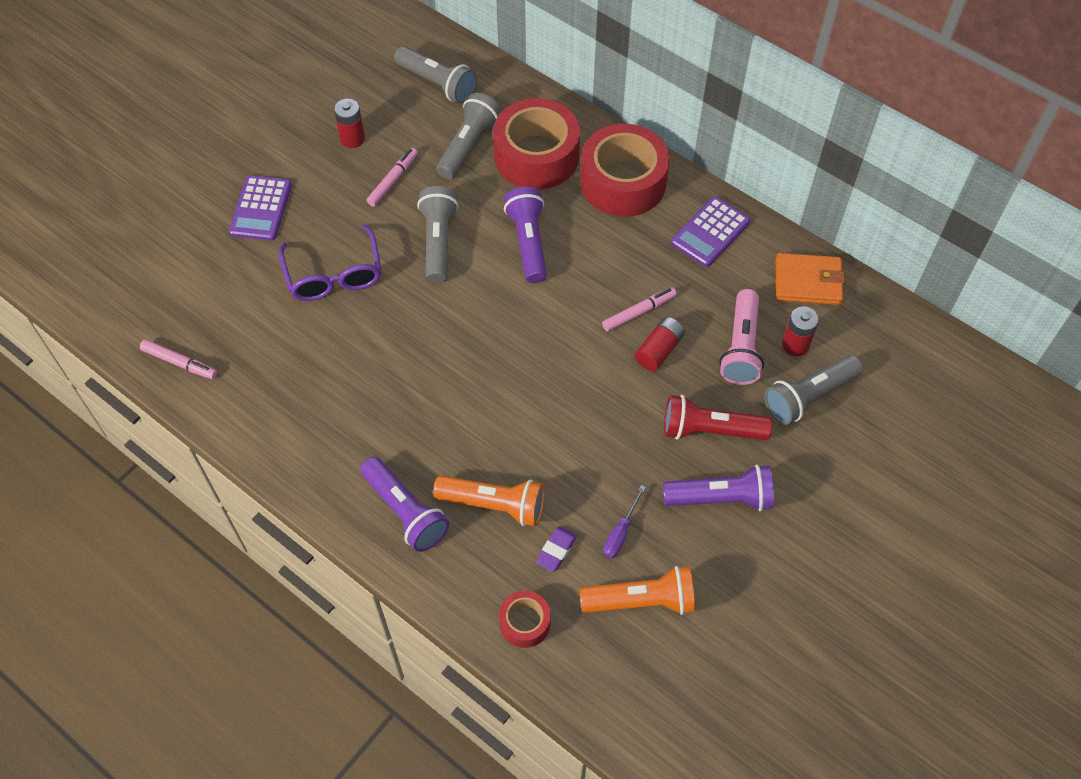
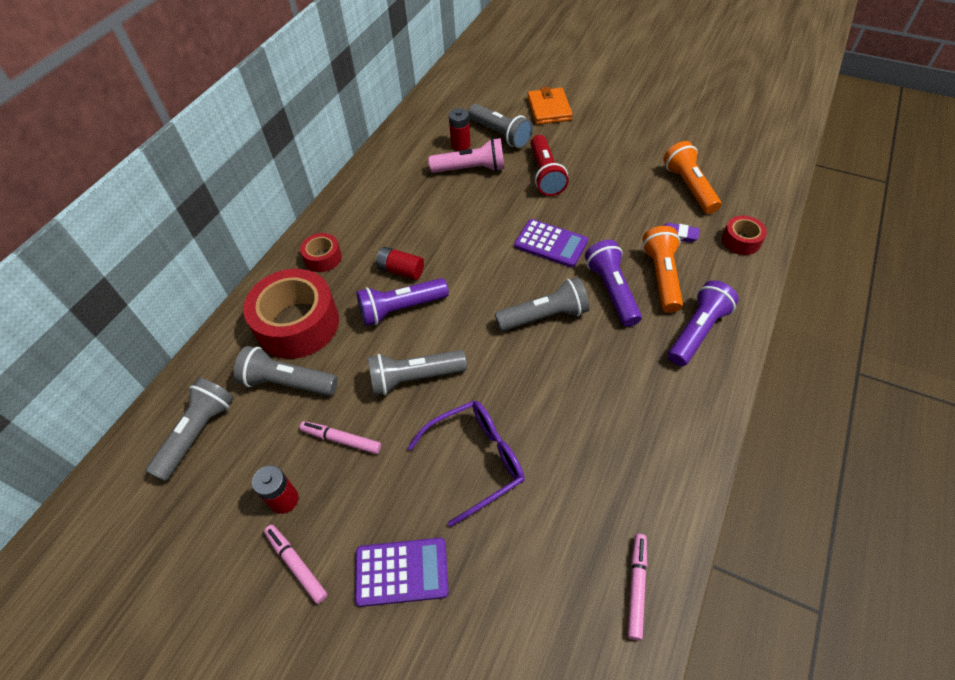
camera: 100 degrees left, 5 degrees down
(476, 369) = (544, 316): none -> grey flashlight
(620, 533) = (646, 205): purple screwdriver -> none
(623, 182) = (323, 258): red tape -> red tape, size x0.49
(639, 312) = (456, 226): pink marker -> pink marker (296, 564)
(659, 350) = (488, 210): red battery -> red battery (401, 270)
(710, 232) = (368, 198): purple calculator -> purple calculator (550, 244)
(721, 498) = (595, 162): purple flashlight -> purple flashlight (611, 291)
(808, 282) = (405, 145): orange wallet -> orange wallet (549, 109)

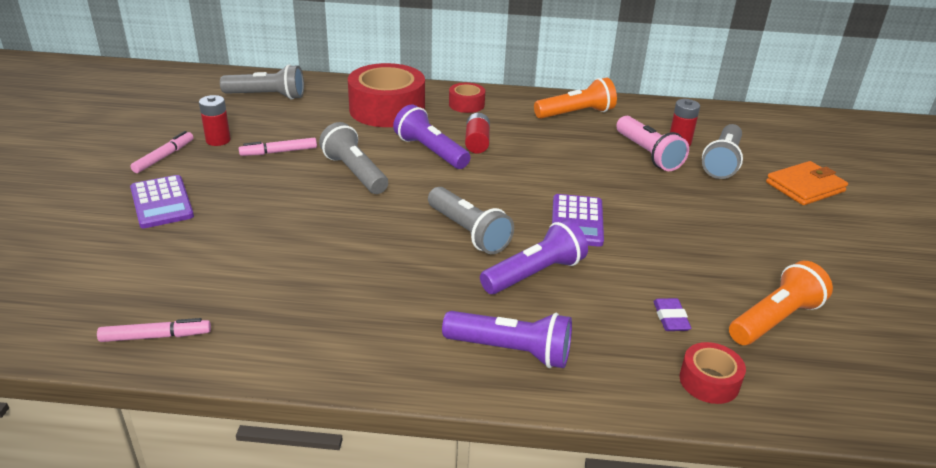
camera: 65 degrees right, 20 degrees down
(287, 382) = (326, 118): grey flashlight -> none
(341, 439) = (279, 152): pink marker -> pink marker turned 105 degrees counterclockwise
(476, 461) = (276, 220): purple glasses -> none
(545, 175) = (685, 201): red flashlight -> none
(661, 277) = (584, 311): orange flashlight -> orange flashlight (576, 113)

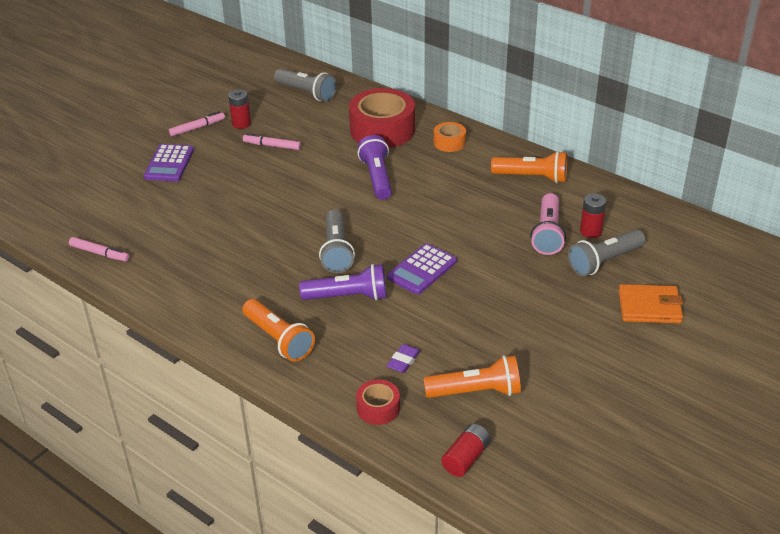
camera: 35 degrees right, 5 degrees up
(354, 172) = (306, 179): grey flashlight -> none
(466, 104) = (449, 142): red tape -> orange tape
(477, 142) = (420, 180): red battery -> red battery (466, 458)
(511, 351) = (279, 339): purple flashlight -> orange flashlight

